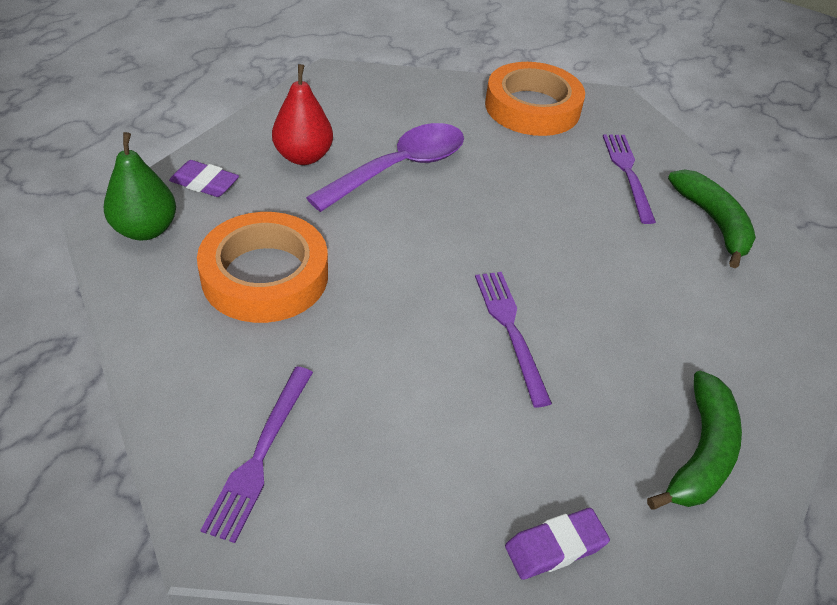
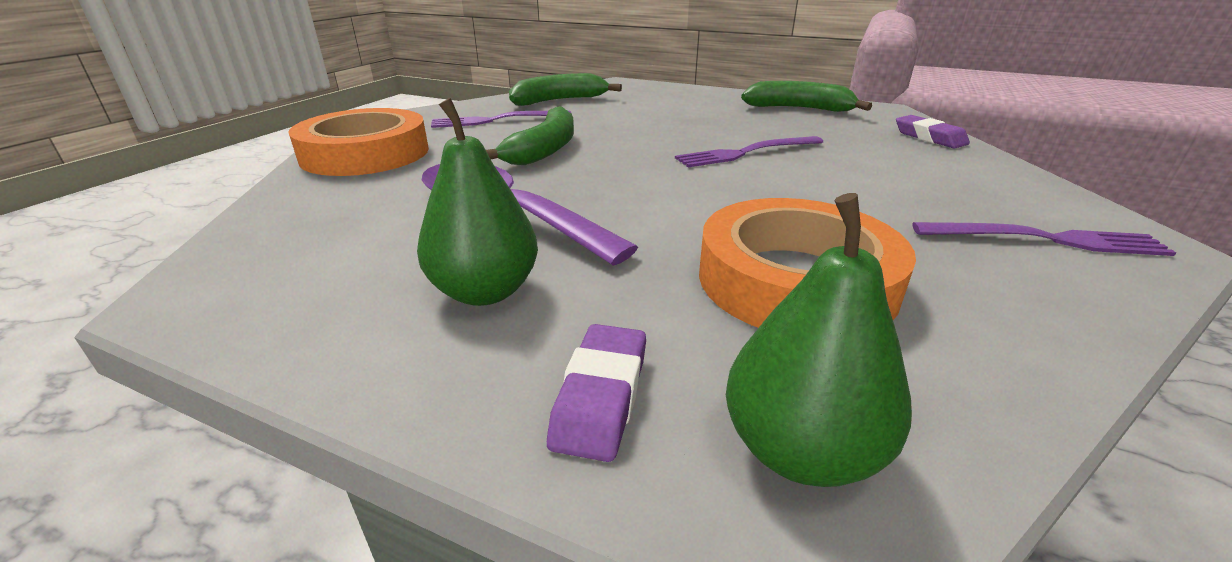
camera: 95 degrees left, 15 degrees down
(303, 157) = (485, 291): red pear -> green pear
(533, 196) = (544, 150): none -> green banana

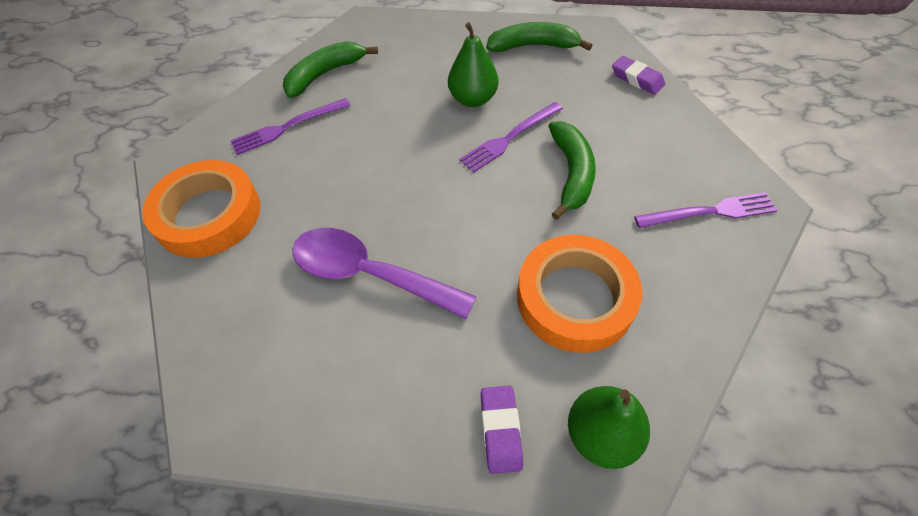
camera: 15 degrees left, 25 degrees up
(485, 291) = (399, 364): green pear -> green pear (473, 99)
(544, 150) = (353, 171): green banana -> green banana (571, 173)

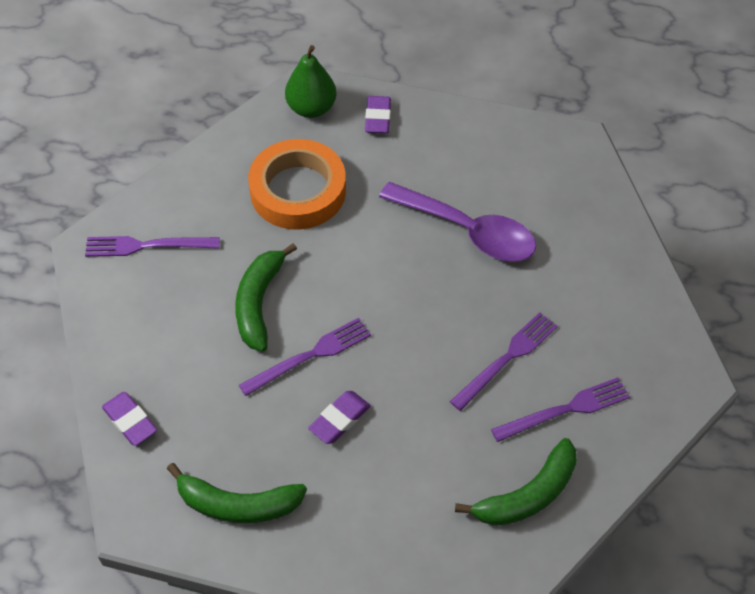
camera: 175 degrees left, 0 degrees up
(208, 215) = (629, 308): orange tape -> none
(334, 157) = (507, 359): none -> purple fork
(473, 99) = (339, 419): green pear -> purple eraser

